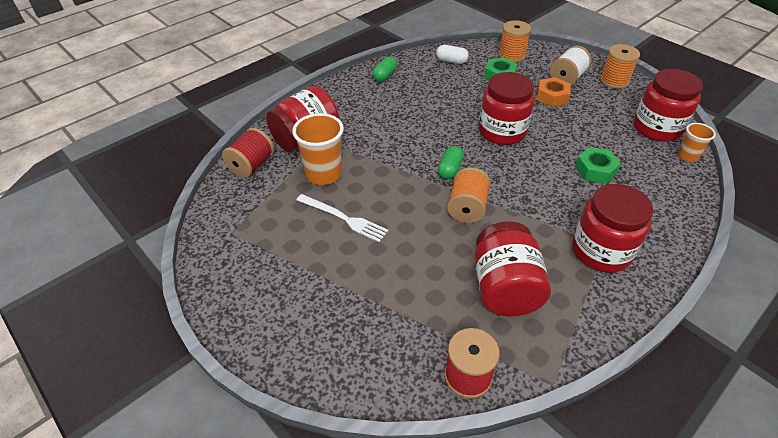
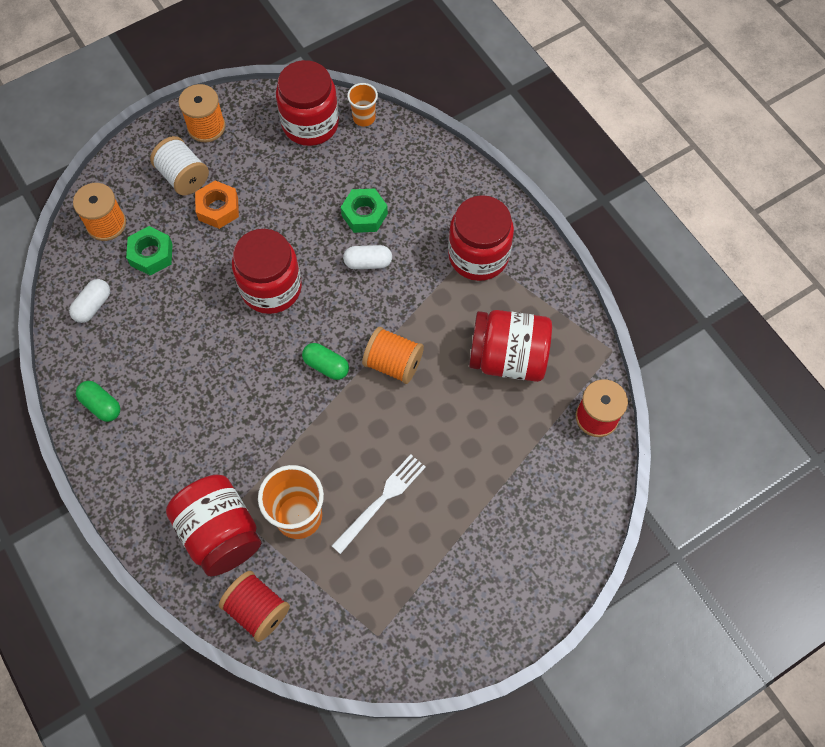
camera: 80 degrees left, 20 degrees up
(552, 179) = (368, 263): none -> white capsule

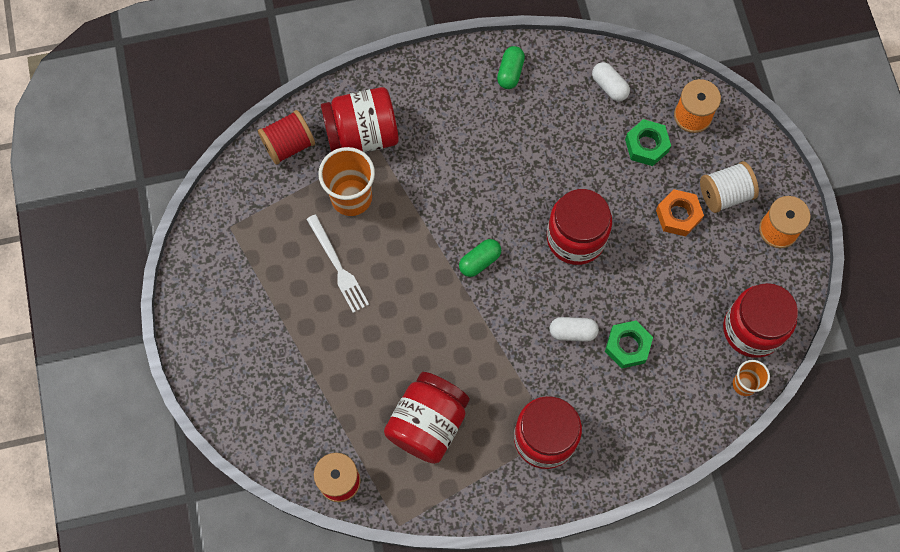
camera: 110 degrees right, 5 degrees up
(101, 405) = (510, 72): green capsule -> green capsule turned 45 degrees counterclockwise
(368, 263) = (572, 332): white capsule -> white capsule turned 75 degrees clockwise
(393, 363) = (460, 319): orange spool -> none

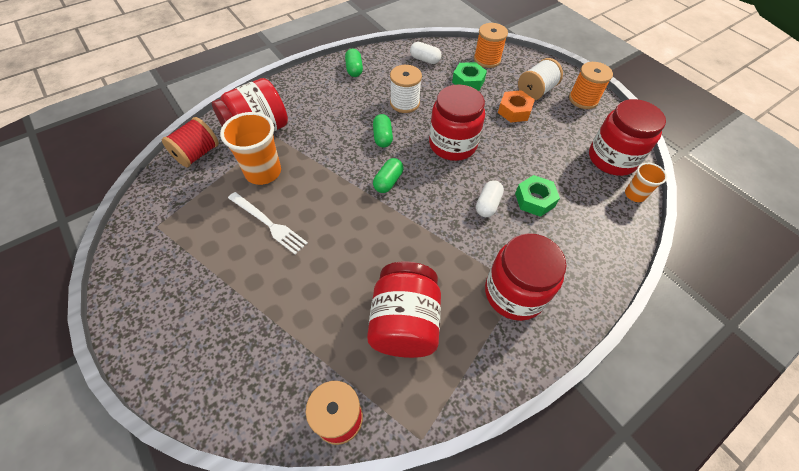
camera: 25 degrees left, 15 degrees down
(499, 197) = (382, 137): none -> green capsule
(549, 153) = (404, 103): none -> white spool
(572, 332) = (487, 204): white capsule -> white capsule turned 45 degrees counterclockwise

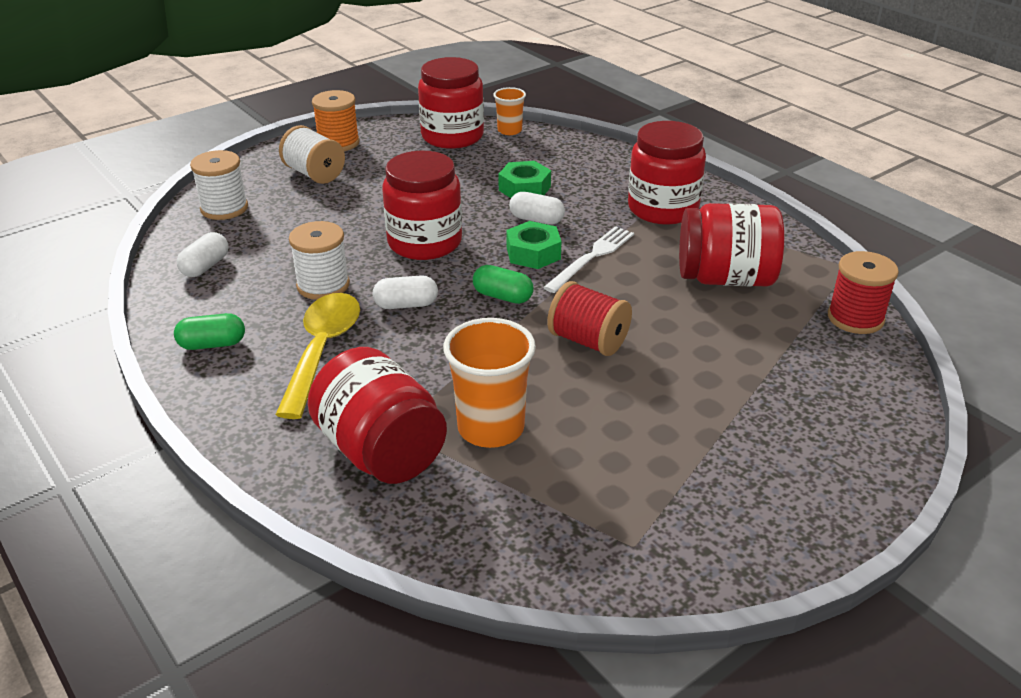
camera: 90 degrees left, 20 degrees down
(197, 154) = (445, 529): red spool -> red spool (588, 341)
(268, 223) = (602, 406): white fork -> white fork (591, 257)
(343, 106) = (322, 350): none -> yellow spoon
(382, 137) = (406, 305): green capsule -> white capsule
(468, 81) = (278, 226): green nut -> green nut (533, 253)
(487, 59) = (224, 208): orange spool -> white spool
(514, 111) = (356, 192): orange nut -> none

